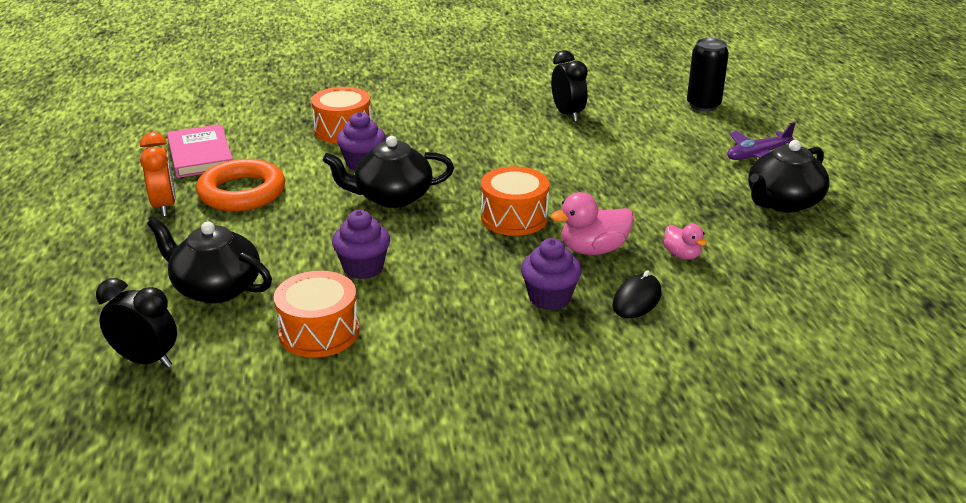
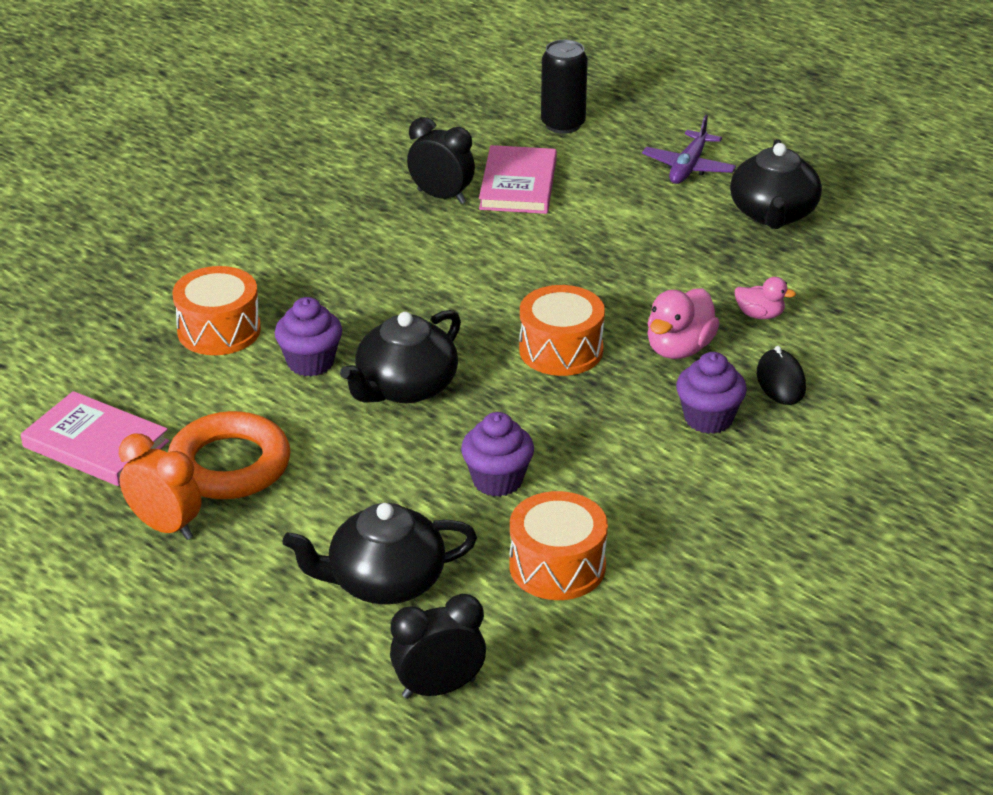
camera: 40 degrees left, 5 degrees up
(625, 125) = (518, 185): none -> pink book

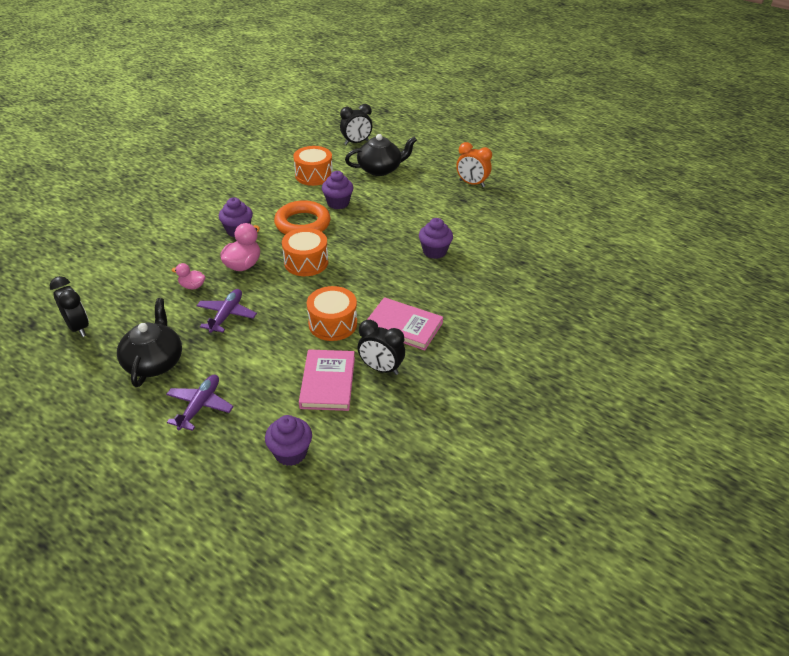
camera: 175 degrees right, 5 degrees up
(96, 444) = (518, 212): pink book -> pink book (403, 326)
(219, 330) = (488, 267): orange drum -> orange drum (332, 324)
(229, 465) = (455, 206): orange ring -> orange ring (302, 224)
(405, 387) = (384, 241): black teapot -> none
(563, 124) = (290, 453): black can -> purple cupcake
(685, 269) = (227, 315): none -> purple plane
(780, 381) = (196, 250): black mouse -> none
(917, 260) = (78, 327): none -> black clock

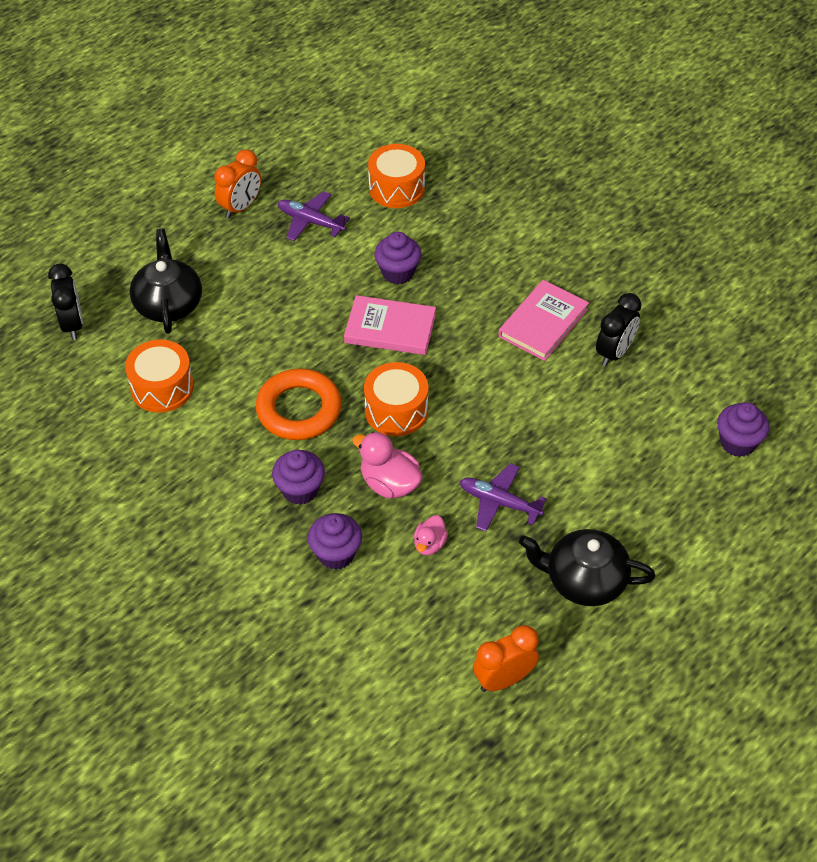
camera: 80 degrees left, 10 degrees up
(78, 327) = (504, 679): black clock -> orange clock
(200, 406) = (664, 527): purple plane -> purple plane (310, 222)
(328, 382) = (633, 403): pink book -> pink book (390, 328)
(332, 324) = (530, 391): orange drum -> orange drum (396, 188)
(338, 203) = (253, 363): purple cupcake -> purple cupcake (336, 554)

